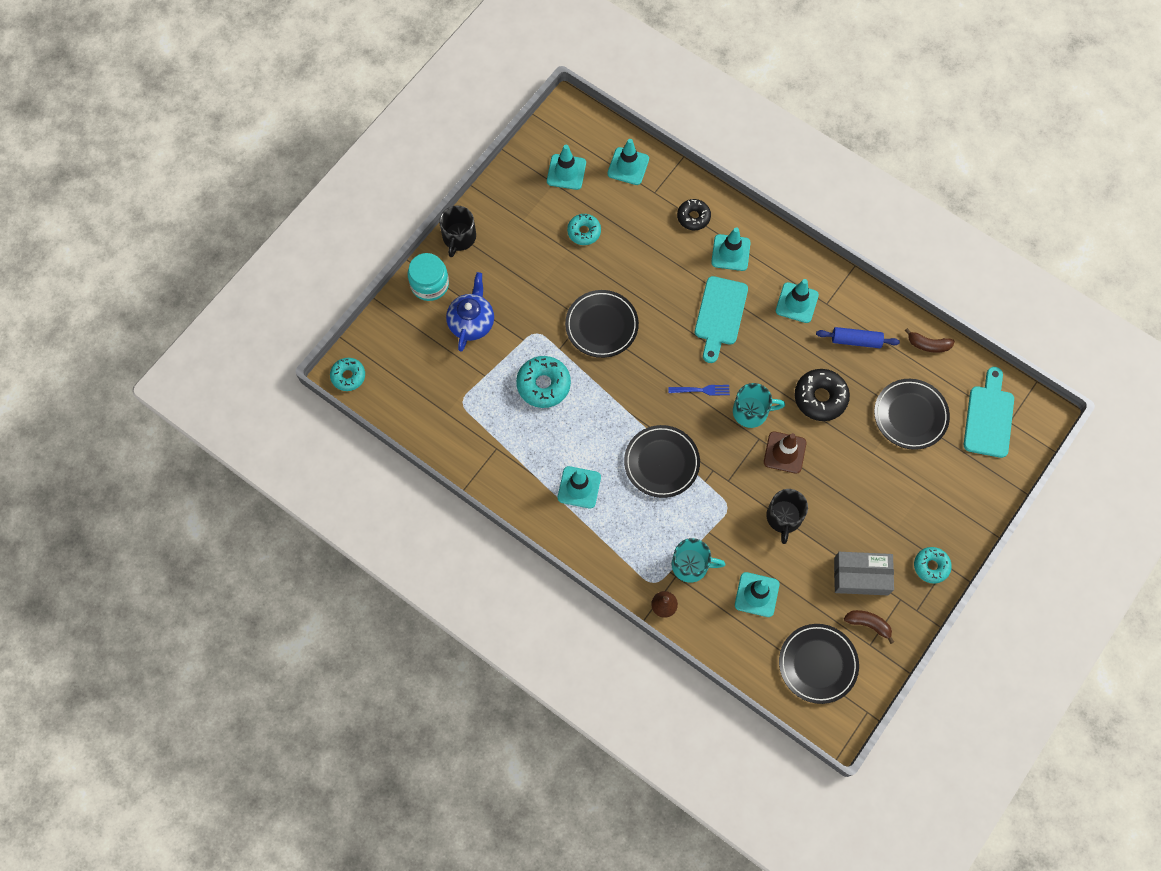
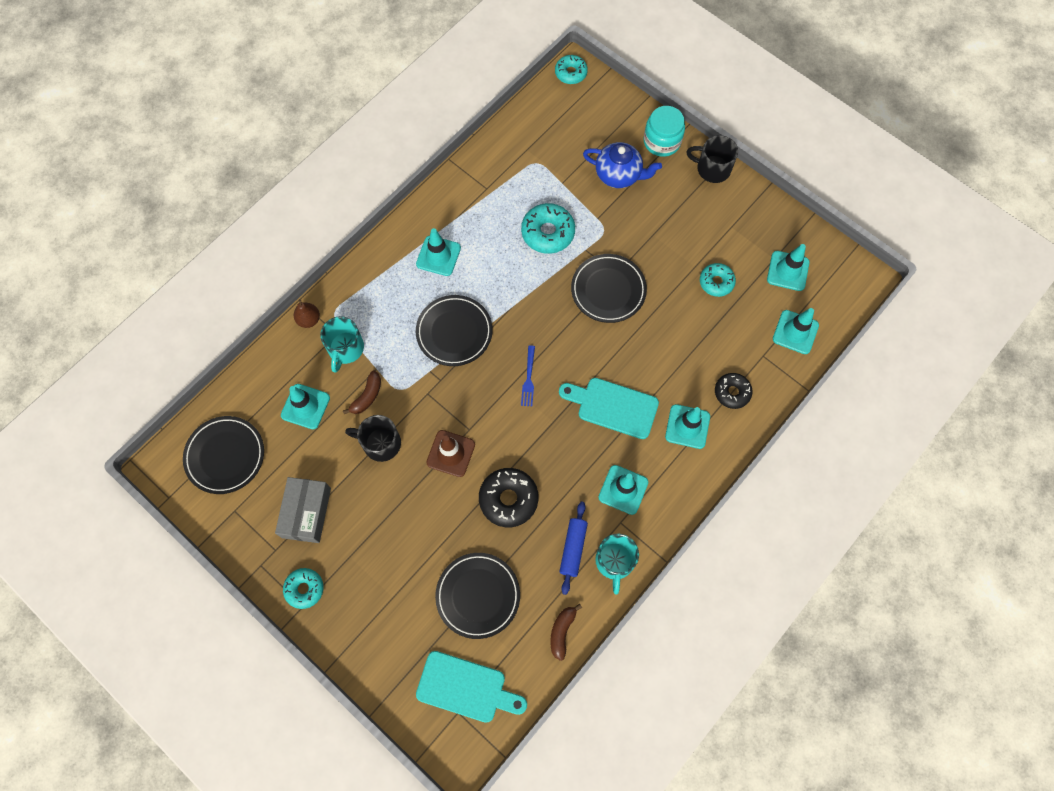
camera: 95 degrees right, 0 degrees up
(751, 411) = (500, 425): turquoise mug -> turquoise mug (614, 561)
(868, 624) = (255, 512): brown banana -> brown banana (367, 396)

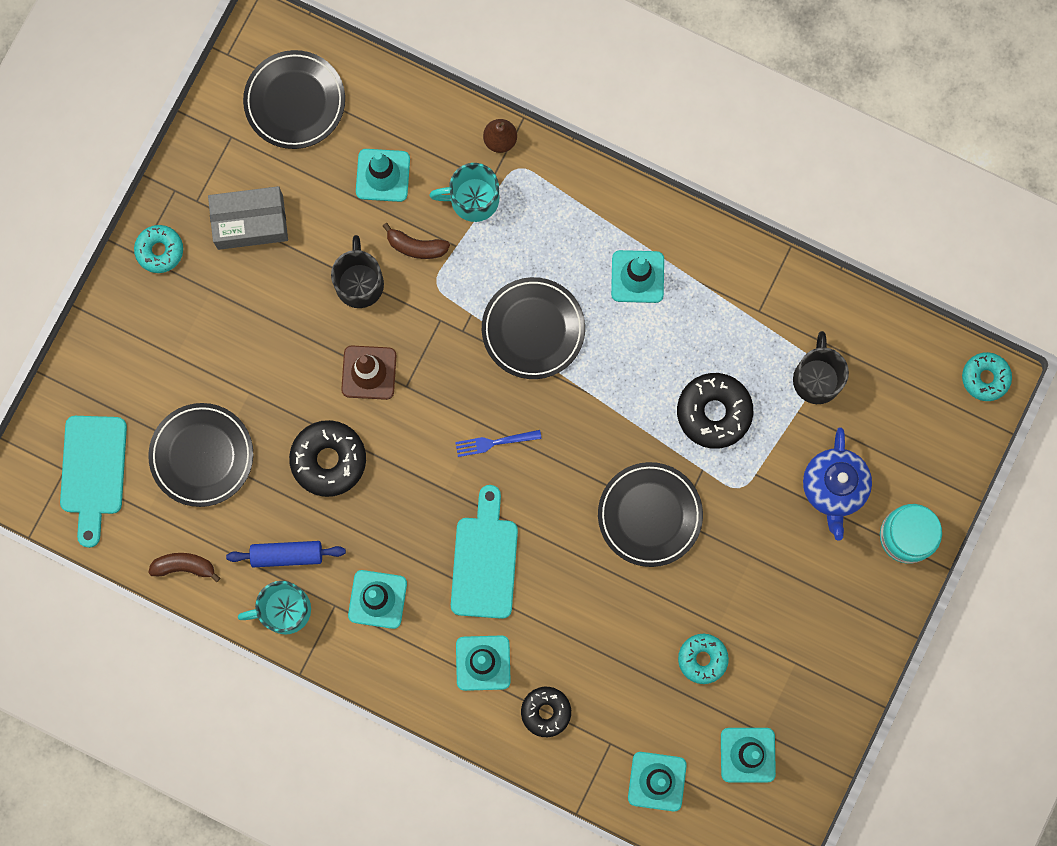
camera: 75 degrees right, 10 degrees up
(548, 233) = (714, 412): turquoise donut -> black donut
(712, 168) = (882, 617): black mug -> black mug (817, 378)

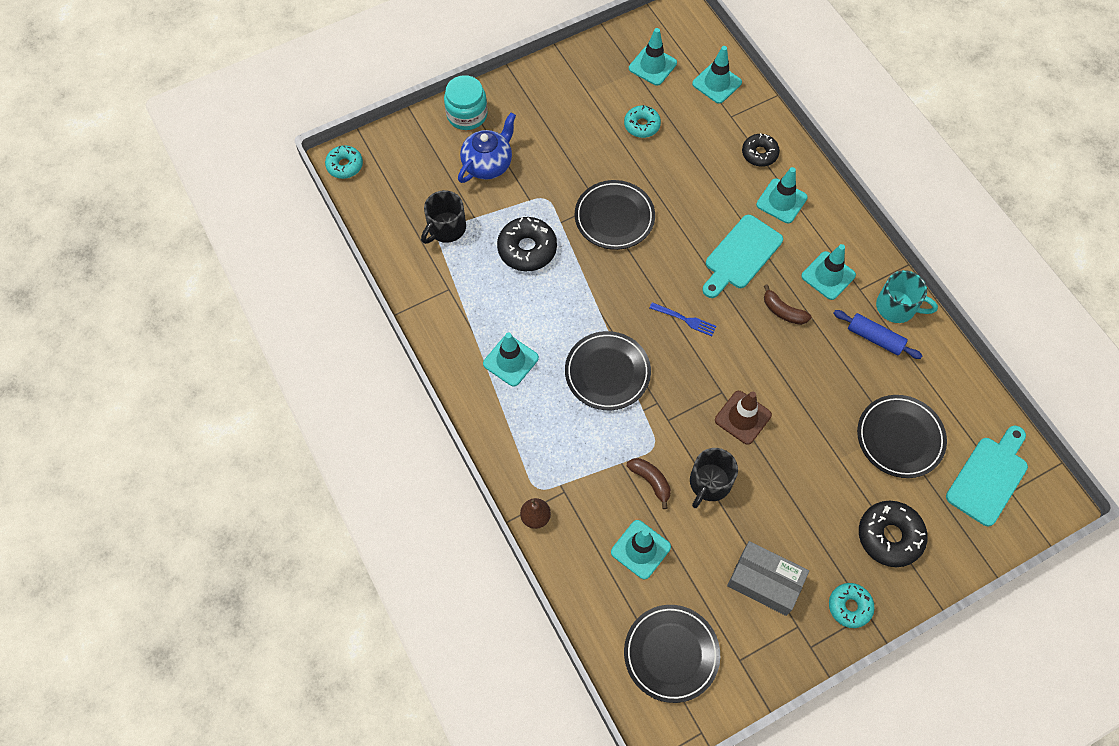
camera: 145 degrees left, 15 degrees down
(184, 566) = (953, 374): brown banana -> brown banana (783, 311)
(328, 460) = (808, 379): black donut -> black donut (889, 536)
(472, 199) = (586, 488): turquoise mug -> none

